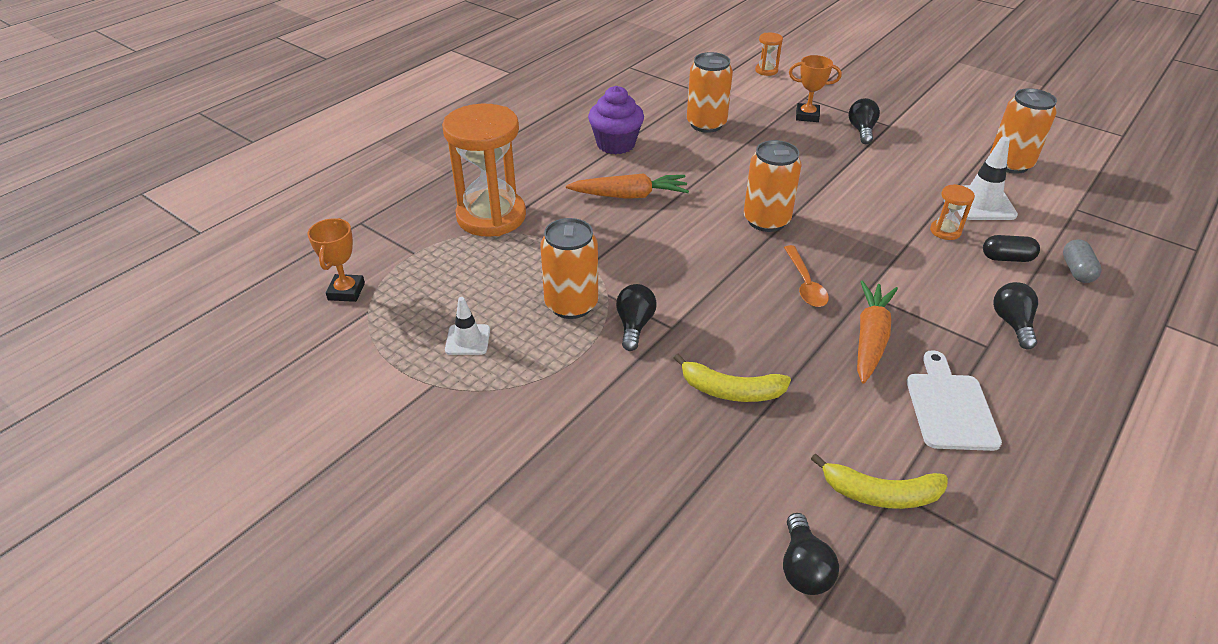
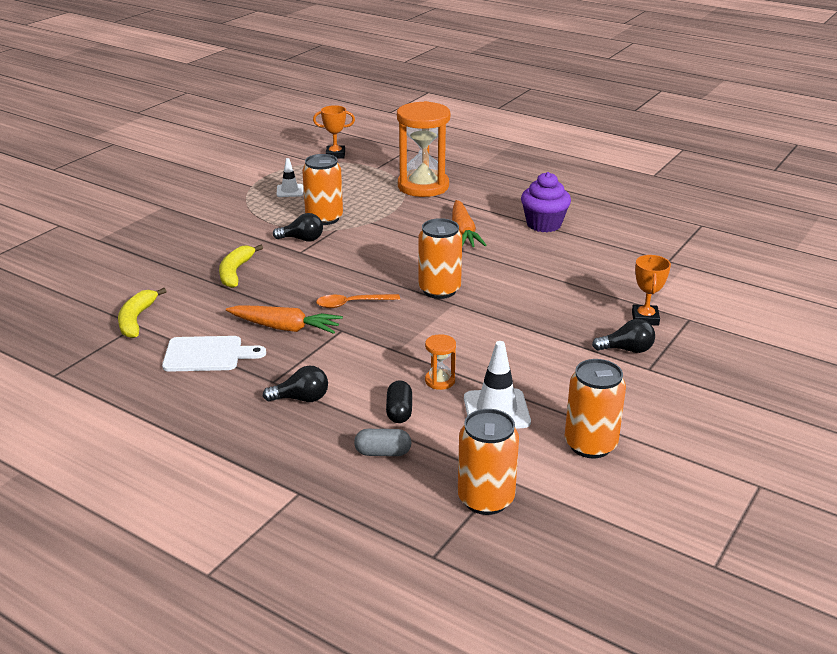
camera: 85 degrees right, 10 degrees down
(706, 124) = (599, 264): orange can -> orange can (486, 499)
(766, 70) = (743, 298): orange hourglass -> none
(803, 568) = (92, 291): black light bulb -> none

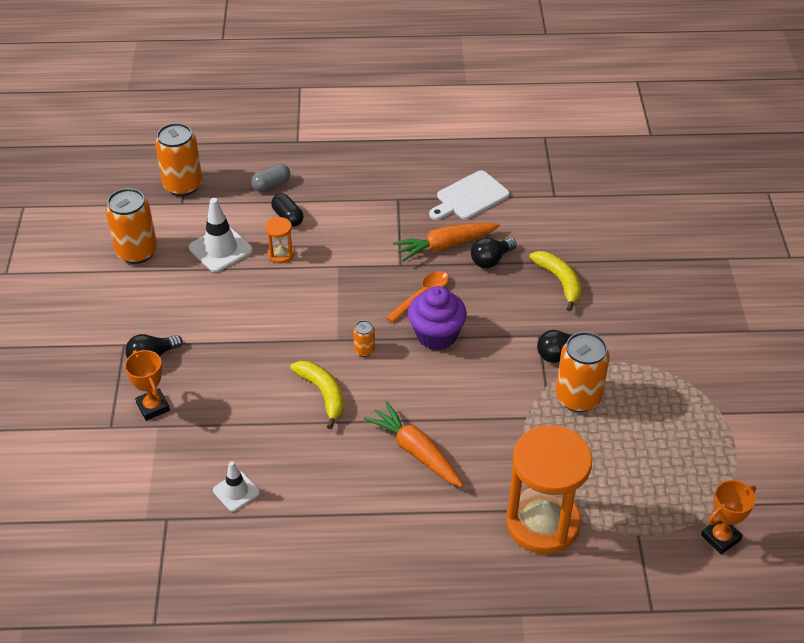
camera: 145 degrees right, 15 degrees up
(136, 319) = (562, 199): yellow banana -> yellow banana (323, 394)
(290, 191) = (671, 426): white traffic cone -> white traffic cone (236, 491)
(301, 399) = (363, 196): black light bulb -> black light bulb (491, 260)
(439, 290) = (364, 350): orange can -> orange can, size x0.47
(544, 224) = (342, 517): purple cupcake -> purple cupcake (436, 335)

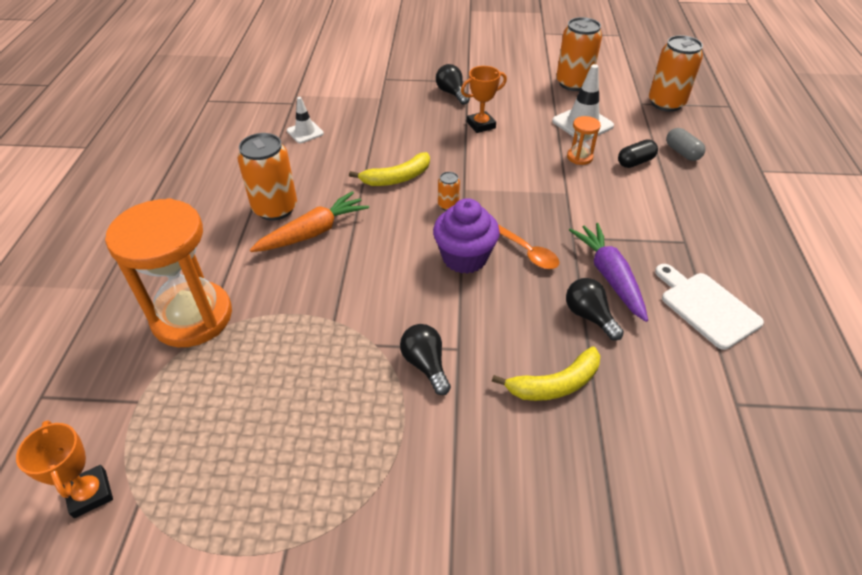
camera: 95 degrees right, 0 degrees up
(153, 407) = (400, 95): orange trophy -> orange trophy (481, 125)
(445, 246) = (609, 276): orange carrot -> purple carrot
(578, 398) = (351, 374): orange can -> orange can (275, 208)

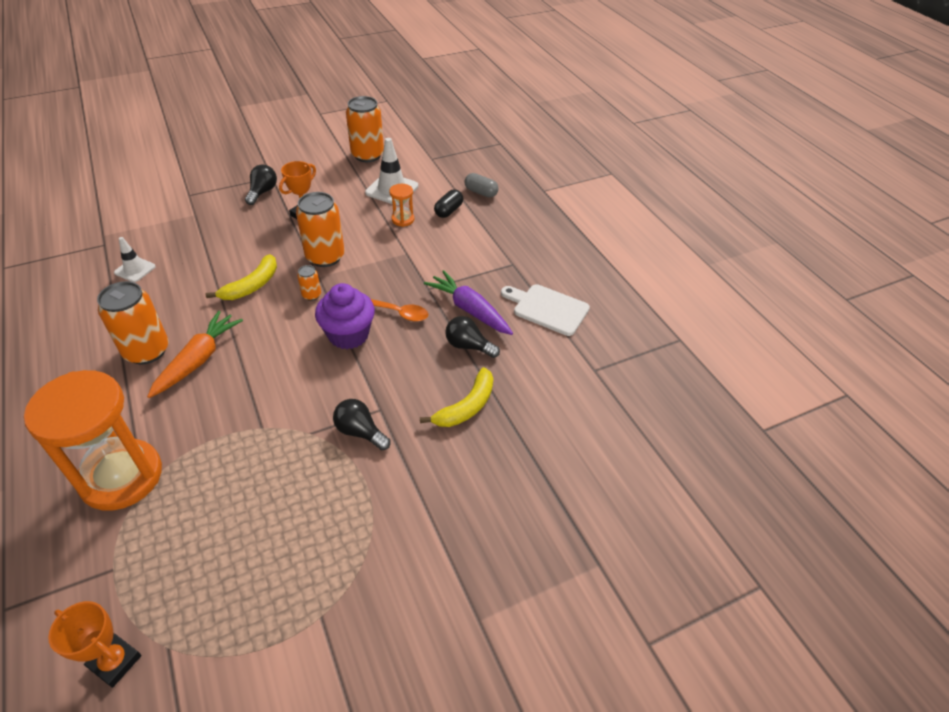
camera: 30 degrees left, 0 degrees up
(452, 93) = (262, 192): black light bulb -> black light bulb turned 75 degrees clockwise
(666, 103) = (451, 153): orange can -> orange can (325, 257)

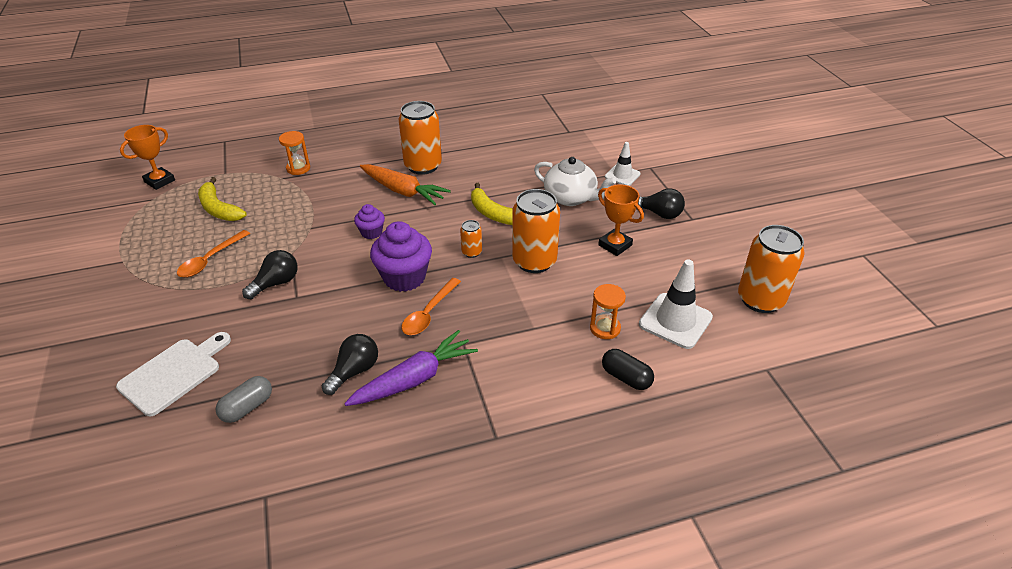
camera: 100 degrees right, 5 degrees down
(121, 477) = (298, 168): orange hourglass -> orange hourglass, size x0.42
(135, 269) = (530, 150): white traffic cone -> white traffic cone (622, 175)
(231, 239) = (571, 198): none -> white teapot
(275, 372) = (371, 232): none -> purple cupcake
(319, 510) = (210, 260): none -> orange spoon
(466, 406) = (268, 360): yellow banana -> yellow banana (219, 209)
(481, 192) = (677, 422): grey capsule -> grey capsule (247, 407)
(547, 308) = (394, 464): white cutting board -> white cutting board (174, 373)

